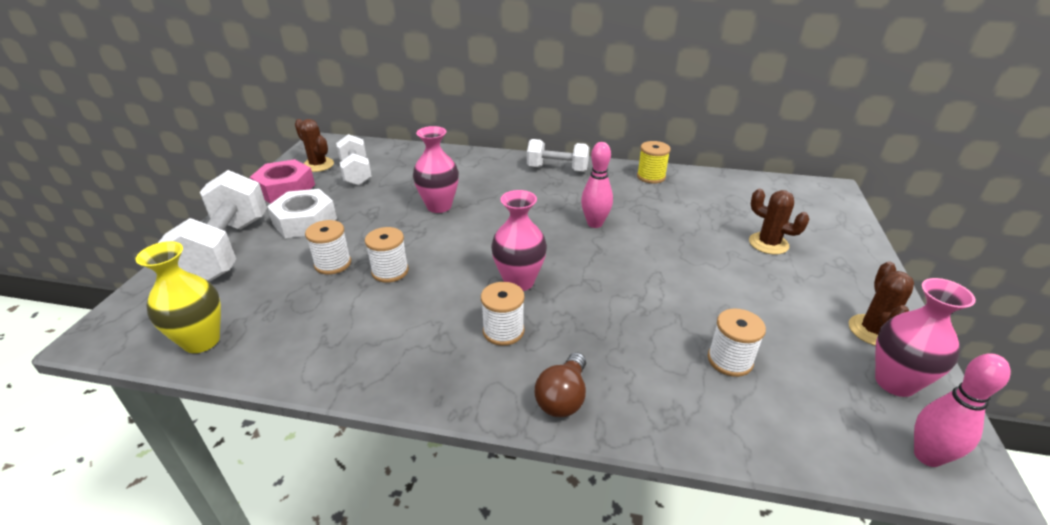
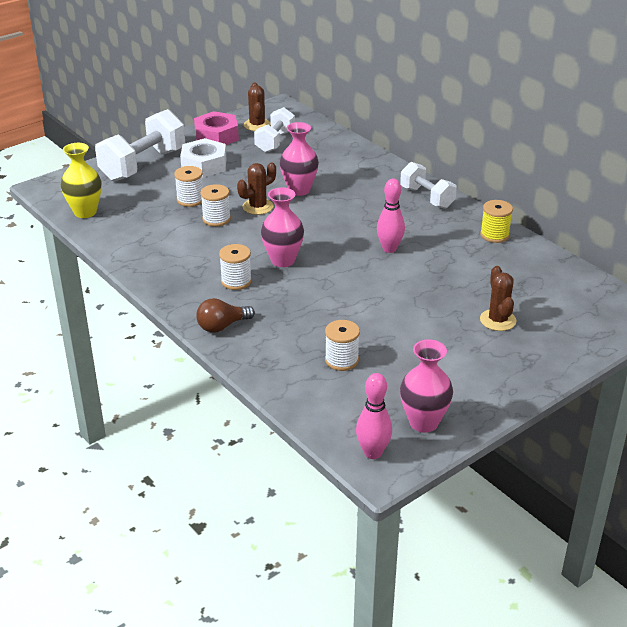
camera: 40 degrees right, 0 degrees up
(873, 331) = (466, 397): brown cactus -> brown cactus (257, 207)

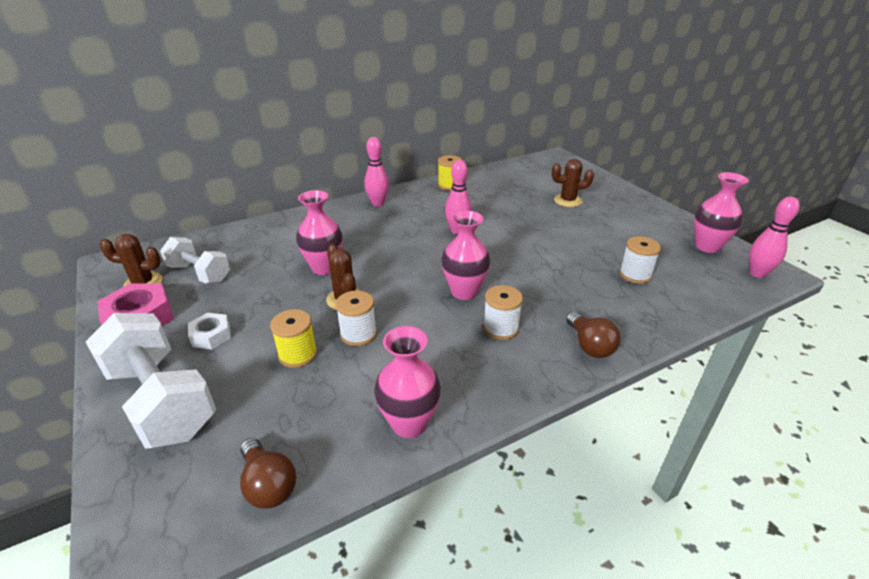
camera: 80 degrees left, 0 degrees up
(85, 212) = (268, 484): yellow vase -> brown light bulb
(131, 250) = (409, 423): none -> pink vase
(190, 200) = (298, 354): white spool -> yellow spool
(204, 165) = (211, 336): white nut -> white nut, size x0.60
(427, 198) = (378, 203): white dumbbell -> pink bowling pin

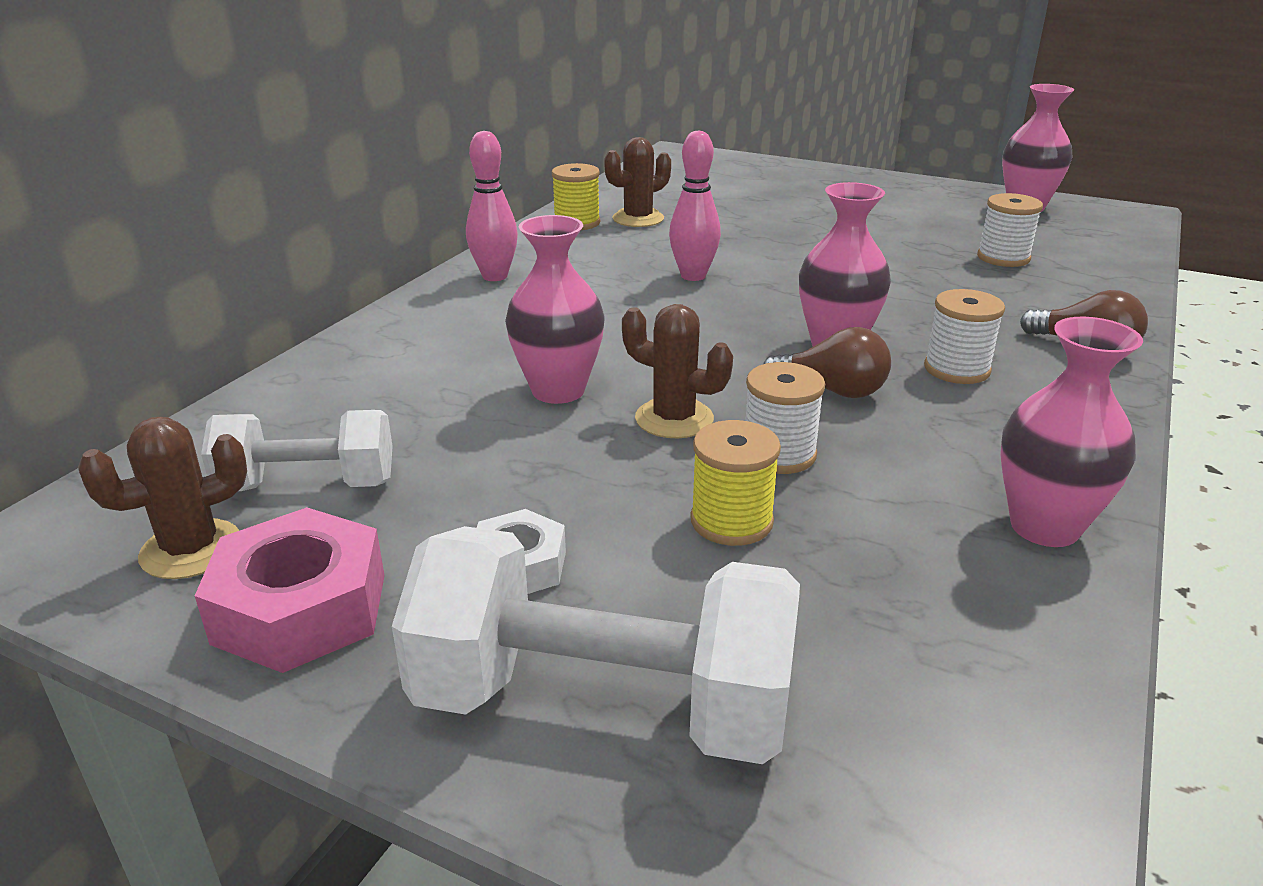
camera: 35 degrees left, 5 degrees down
(268, 484) = (1004, 707): brown light bulb -> brown light bulb (832, 390)
(568, 201) = (784, 200): brown cactus -> brown cactus (638, 219)
(757, 273) = (1116, 219): pink bowling pin -> none

